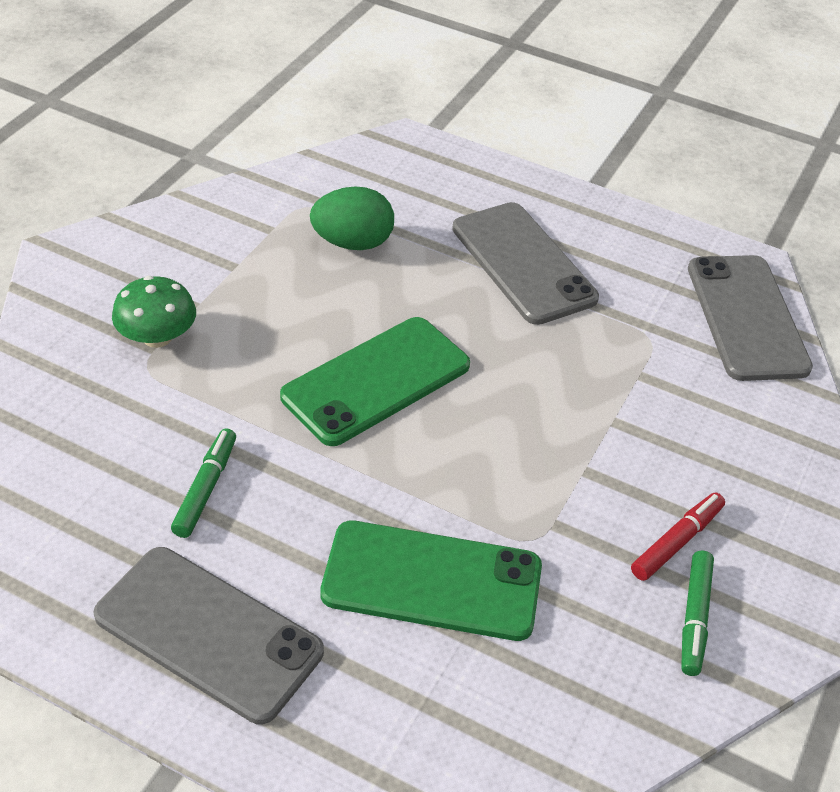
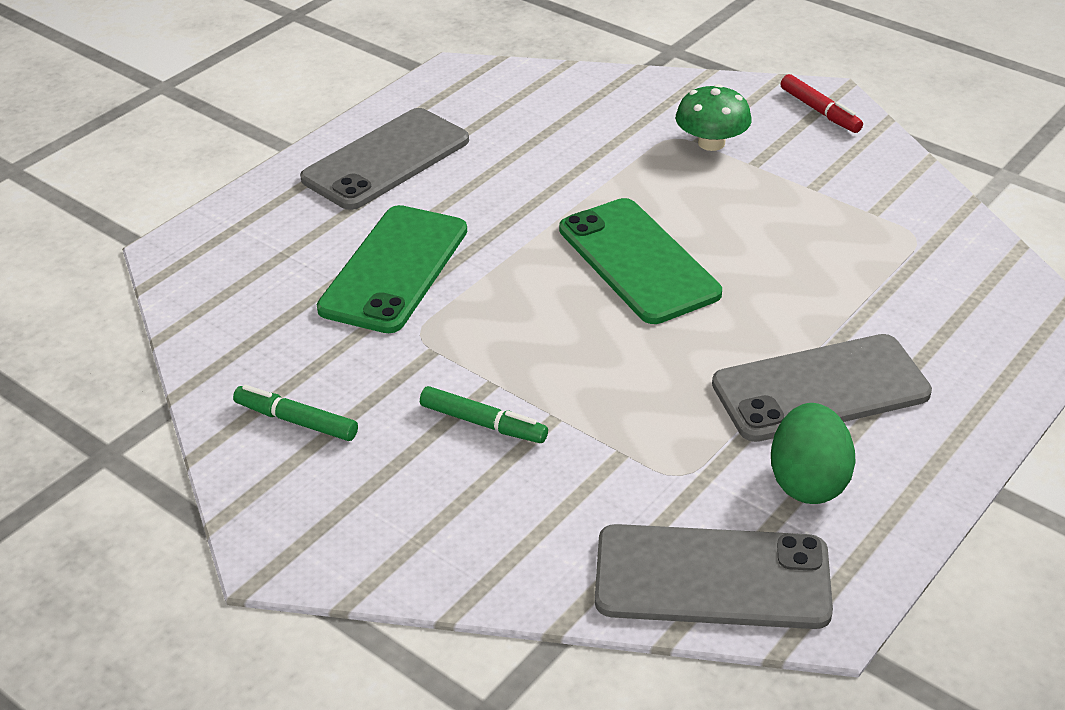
camera: 105 degrees right, 5 degrees down
(206, 488) = (526, 162): green marker -> green marker (483, 423)
(353, 243) = (852, 264): green egg -> green egg (808, 481)
(677, 542) = (385, 429): red marker -> red marker (820, 111)

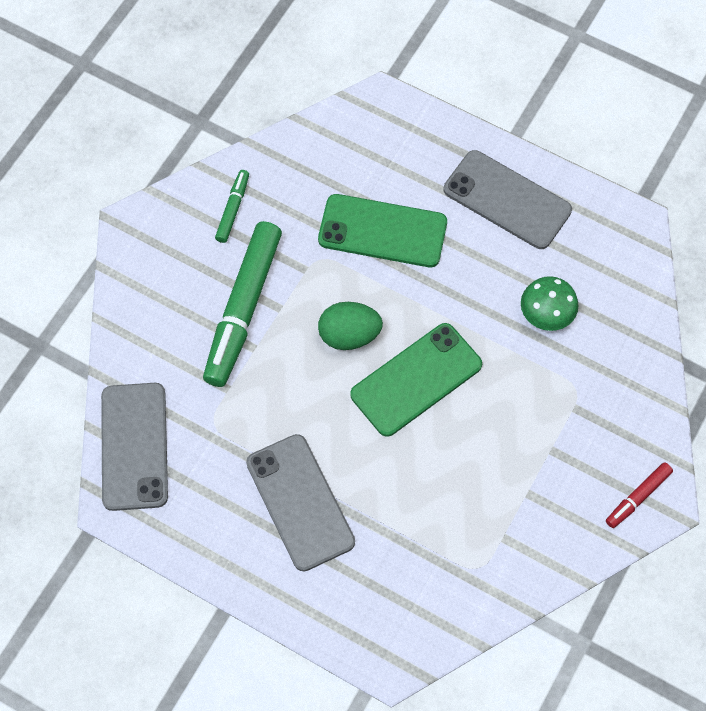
camera: 80 degrees right, 25 degrees up
(483, 423) = (243, 309): green marker -> green marker, size x2.15
(711, 143) = (574, 418): green mushroom -> green mushroom (546, 313)
(808, 481) = (215, 496): green egg -> green egg (349, 335)

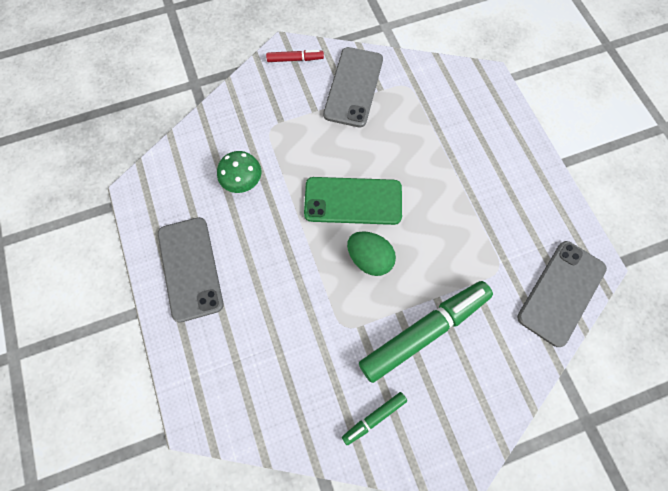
camera: 140 degrees left, 5 degrees up
(300, 502) = (478, 184): grey phone -> grey phone (353, 87)
(382, 231) = (287, 312): green phone -> none

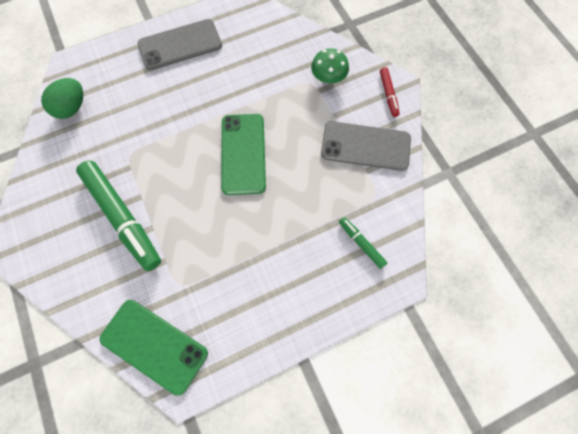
camera: 85 degrees right, 0 degrees up
(242, 180) = (257, 69): green mushroom -> green mushroom (328, 77)
(369, 258) = (189, 170): green egg -> green egg (72, 108)
(374, 418) = (56, 181): green marker -> green marker (361, 243)
(561, 292) = (154, 345): grey phone -> green phone

